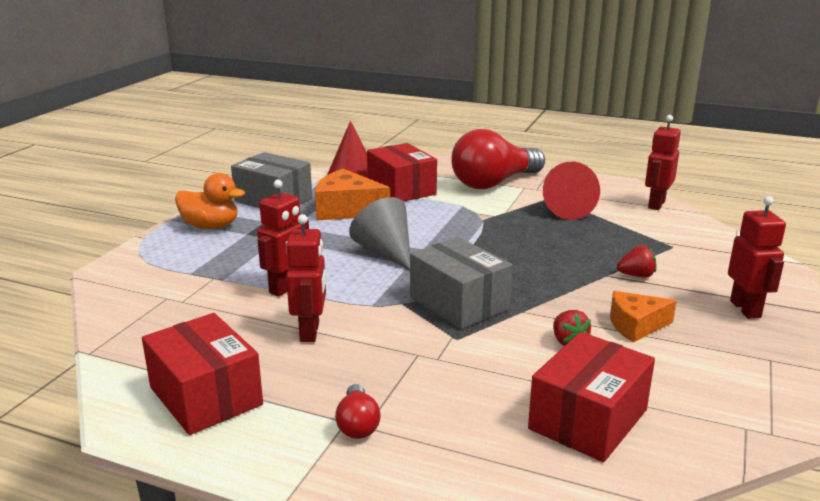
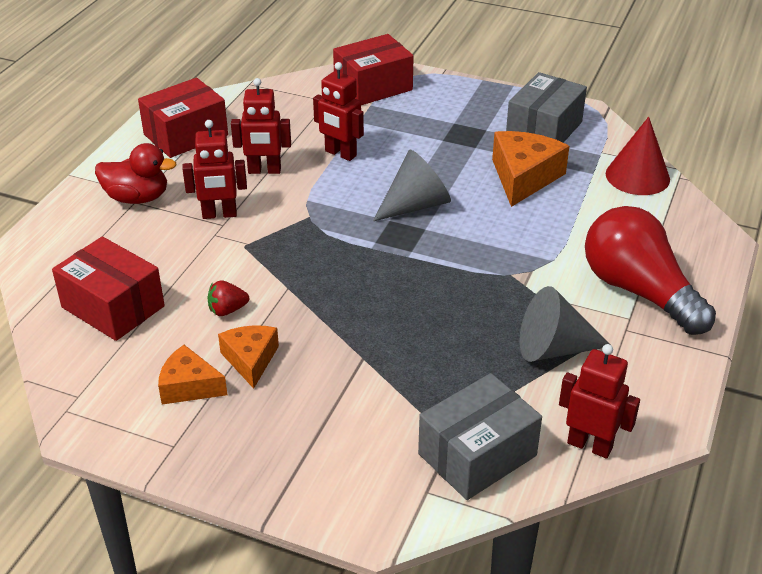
camera: 90 degrees right, 15 degrees up
(211, 226) = (469, 102): orange duck -> none
(358, 424) = (137, 198): red light bulb -> red duck
(401, 189) = (596, 214): red box -> red box (373, 87)
(459, 303) = (306, 249): grey box -> grey box (477, 455)
(566, 209) = (554, 348): red cone -> grey cone
(636, 275) = (360, 381): red strawberry -> none
(689, 356) = (189, 386): none -> orange cheese
(745, 309) = (275, 456): red robot -> red robot (219, 214)

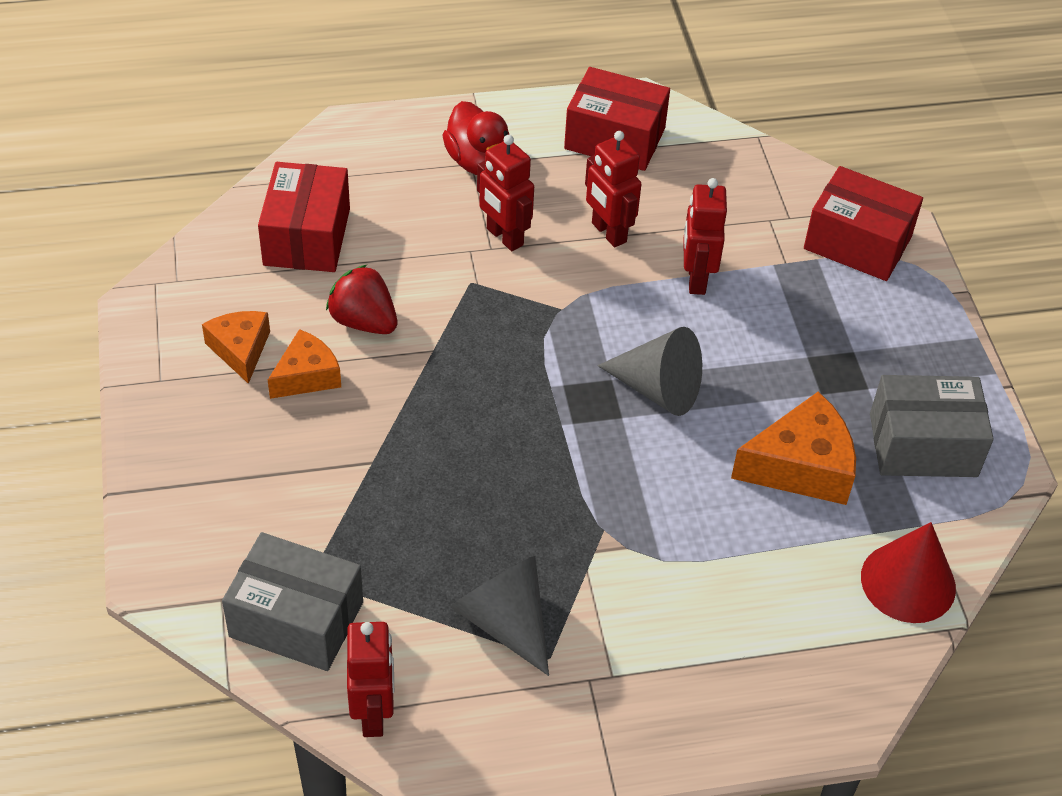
camera: 55 degrees right, 10 degrees up
(227, 310) = (364, 321): red strawberry -> red strawberry, size x1.55
(638, 291) = (669, 667): red light bulb -> none

